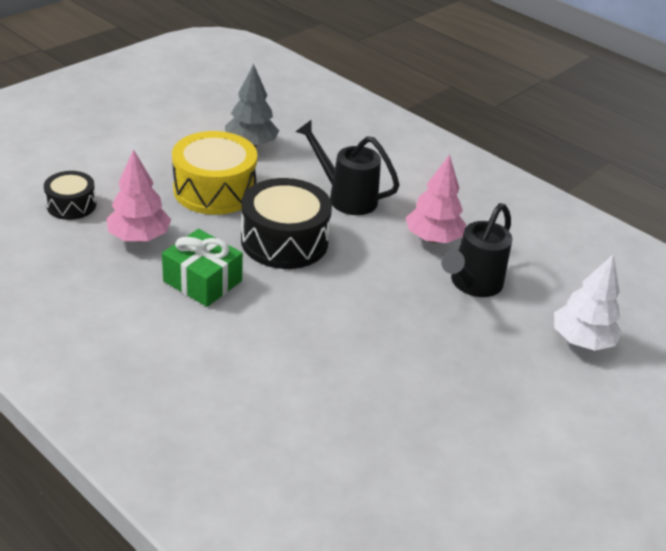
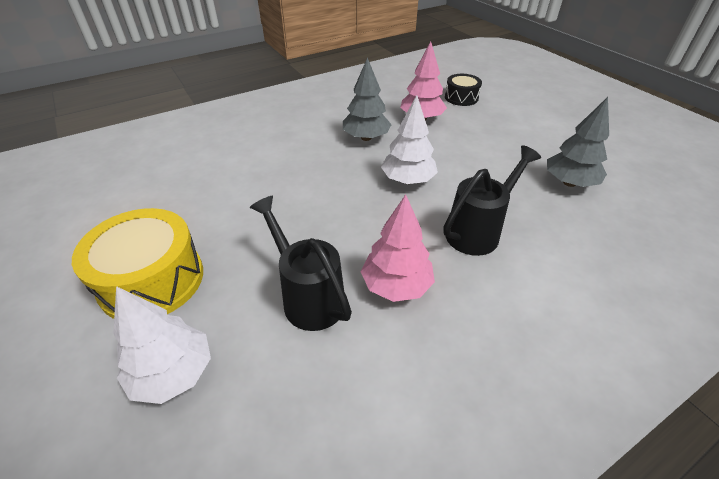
camera: 110 degrees right, 5 degrees up
(202, 281) = (366, 138): green gift -> grey tree
(215, 190) = (485, 154): yellow drum -> yellow drum (152, 280)
(284, 241) = (408, 180): black drum -> white tree

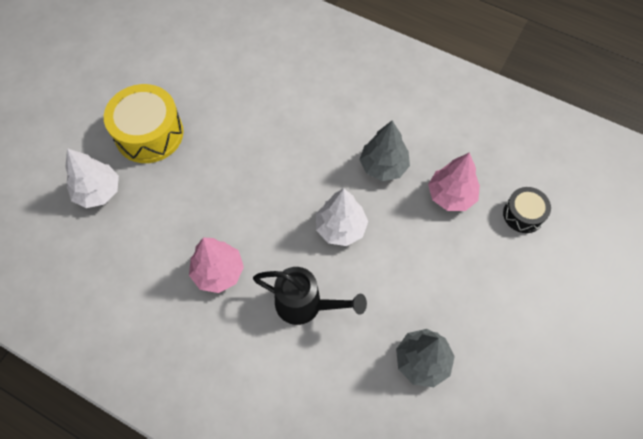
camera: 60 degrees right, 20 degrees up
(308, 297) = (181, 226): black watering can -> none

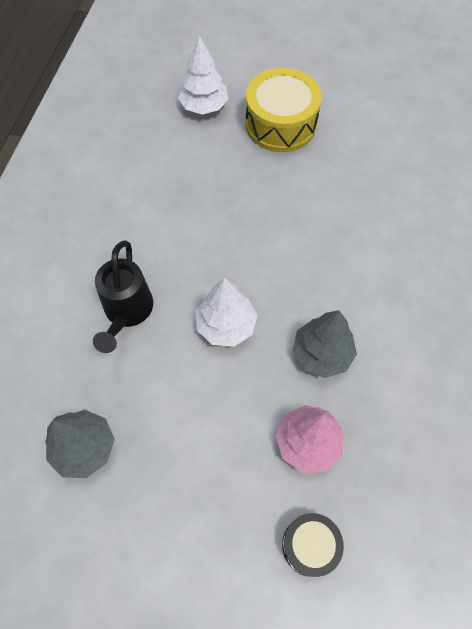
camera: 75 degrees right, 0 degrees up
(218, 272) = (145, 225): pink tree -> none

